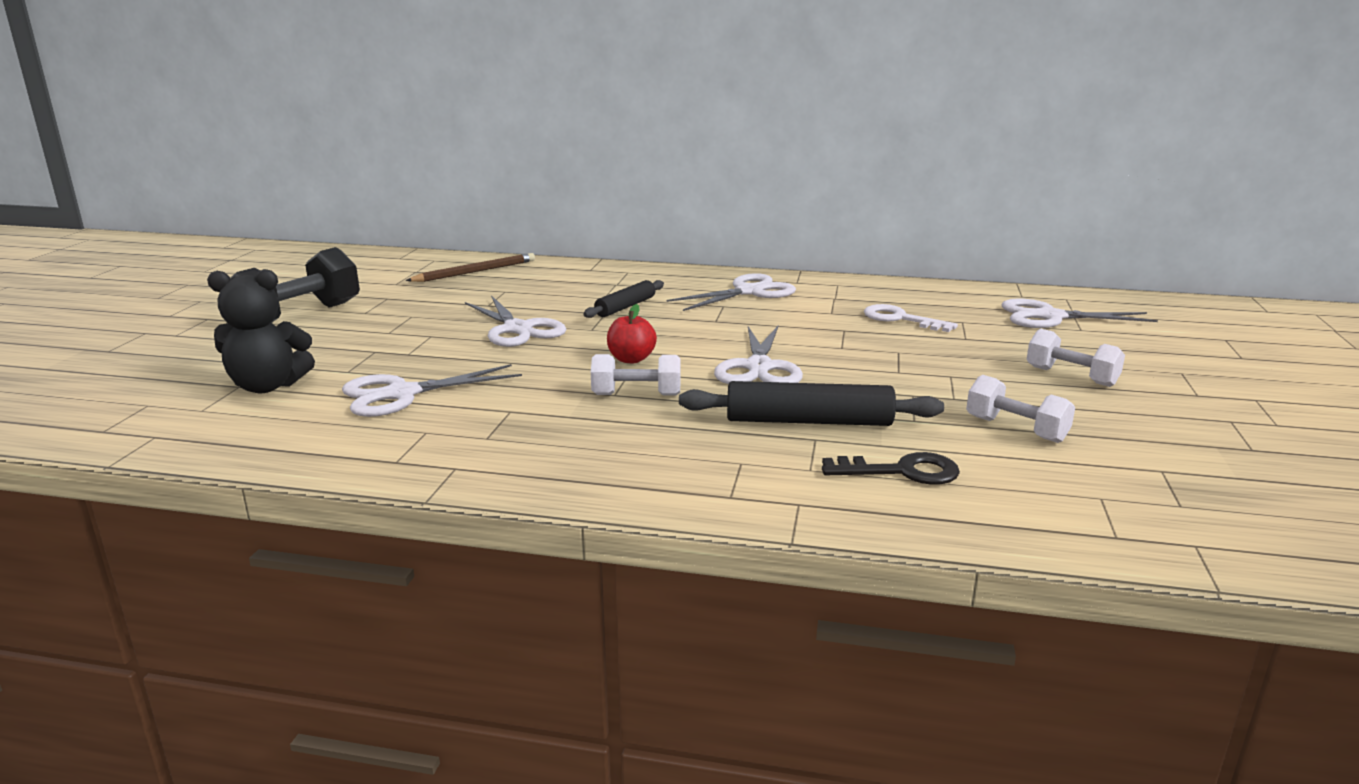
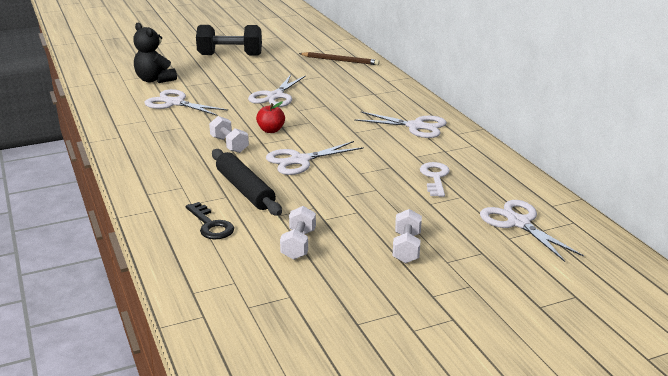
camera: 55 degrees right, 5 degrees up
(625, 307) = (341, 106): black rolling pin -> none

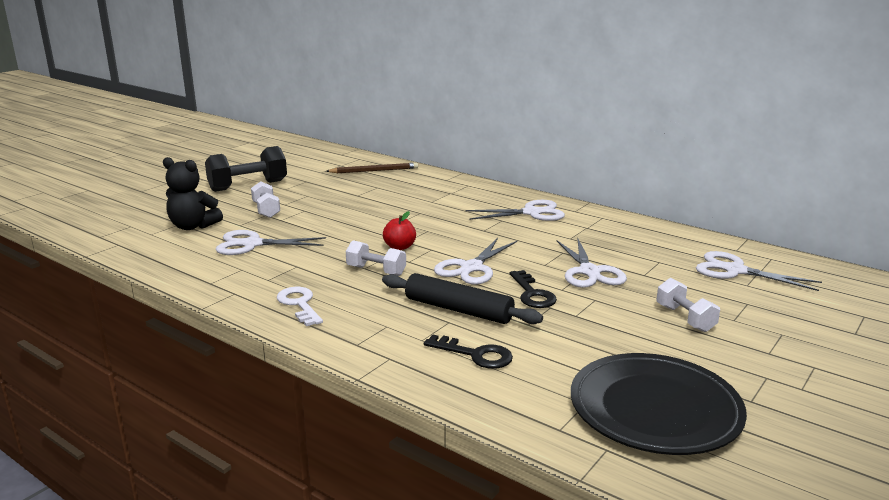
camera: 30 degrees left, 5 degrees down
(275, 96) = (356, 215): white scissors -> white scissors (589, 272)
(276, 303) = (655, 408): none -> black plate
(298, 244) = (589, 346): white dumbbell -> white dumbbell (266, 210)
(315, 193) = (532, 294): none -> black key
(435, 177) = (614, 251): white key -> white key (299, 304)

